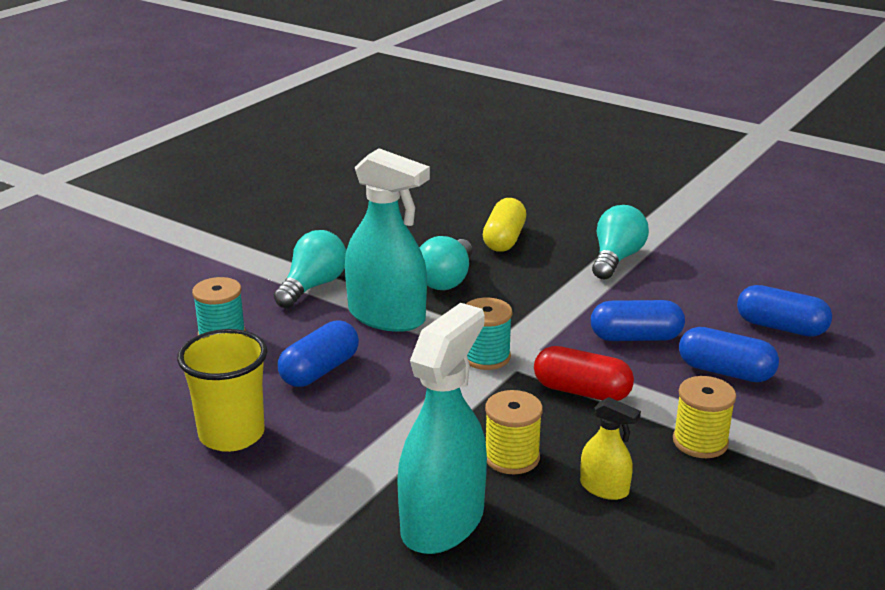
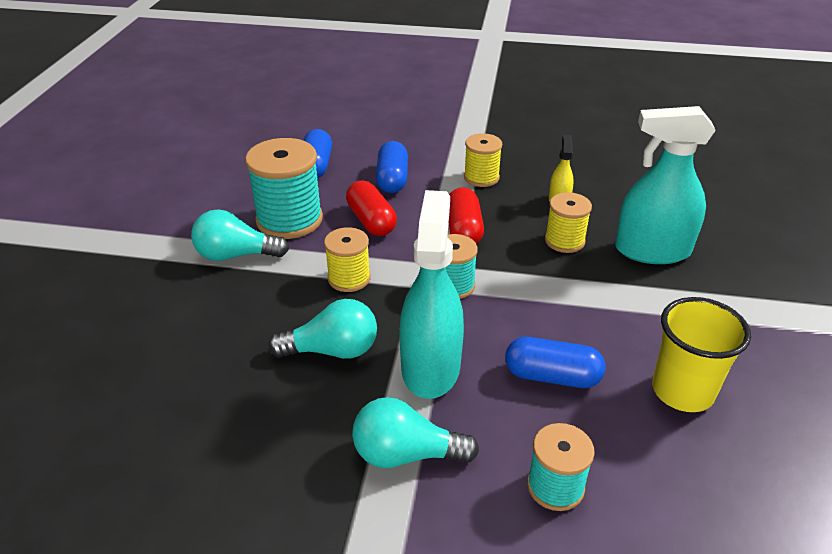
camera: 115 degrees left, 10 degrees up
(504, 239) = (219, 336): yellow capsule -> none
(539, 305) = (349, 278): none -> yellow spool
(635, 337) = (371, 221): blue capsule -> red capsule
(665, 293) = (289, 220): none -> turquoise spool

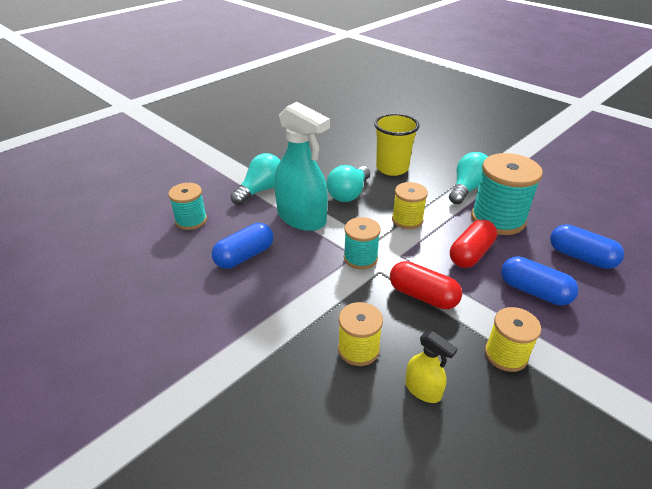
camera: 125 degrees right, 0 degrees up
(371, 221) = (470, 254): red capsule -> red capsule turned 60 degrees counterclockwise
(652, 250) = (292, 404): turquoise spray bottle -> none
(682, 391) = (169, 302): yellow cup -> yellow cup (392, 168)

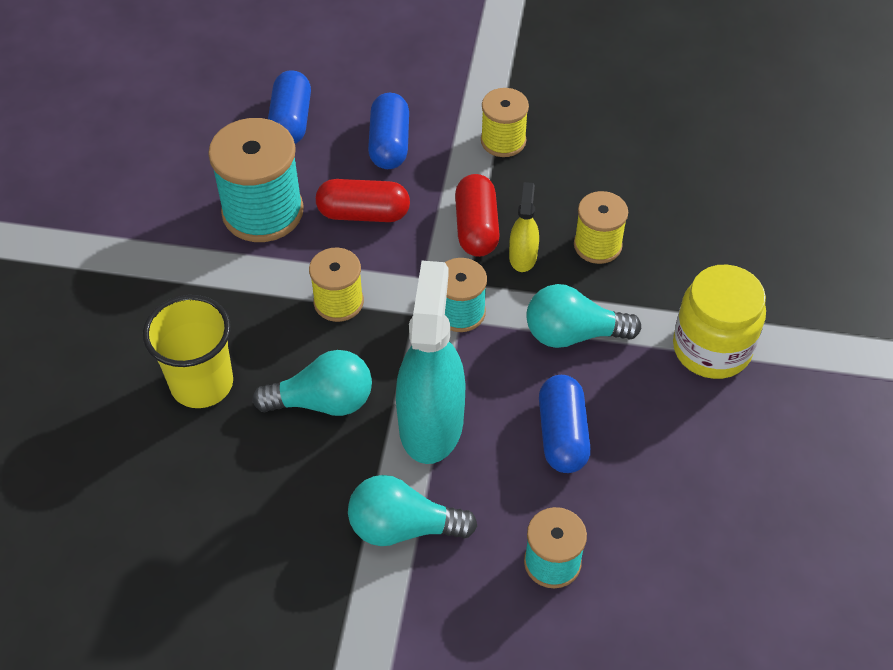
camera: 125 degrees left, 15 degrees up
(220, 356) = (711, 348): none -> yellow jar
(244, 256) = (562, 435): blue capsule -> blue capsule turned 75 degrees clockwise
(423, 390) = (598, 181): yellow spray bottle -> yellow spray bottle (523, 256)
(467, 189) = (202, 267): turquoise light bulb -> turquoise light bulb (573, 334)

